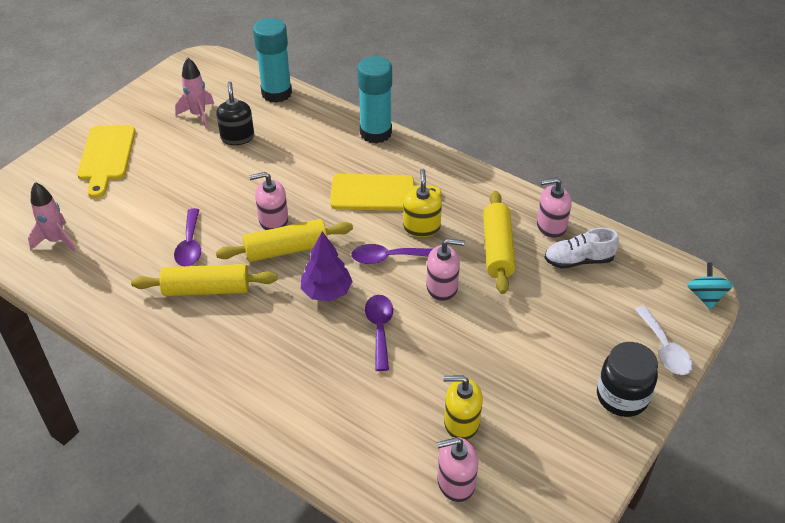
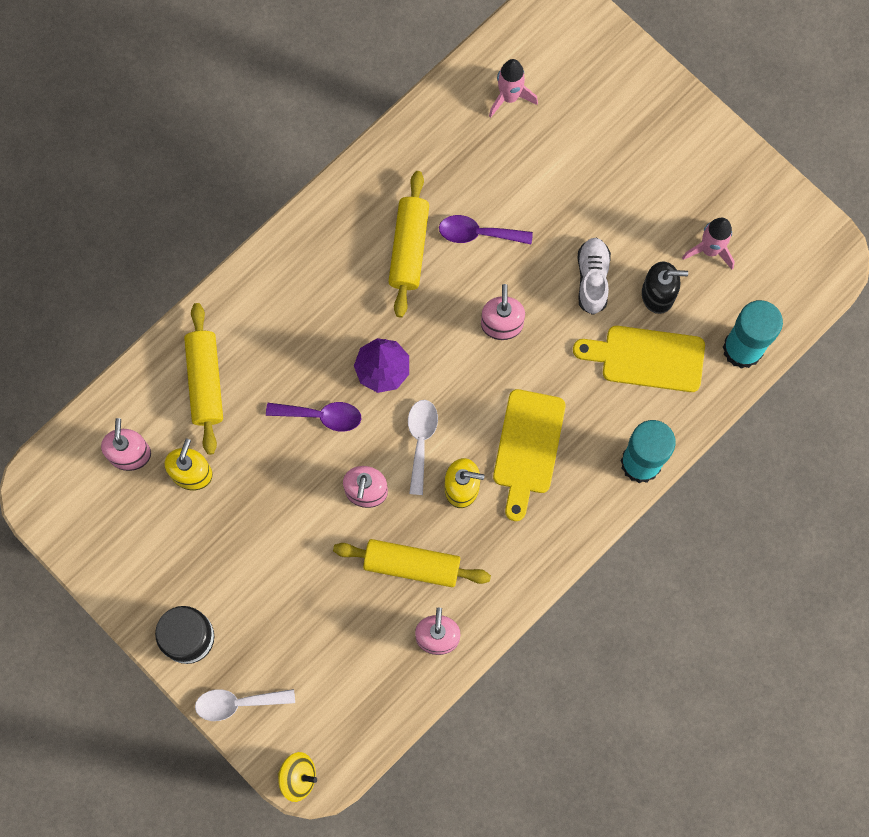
camera: 100 degrees right, 30 degrees up
(106, 156) = (645, 143): yellow cutting board -> yellow cutting board (647, 358)
(286, 249) = (453, 334): yellow rolling pin -> yellow rolling pin (205, 381)
(387, 258) = (421, 440): purple spoon -> white spoon
(578, 260) = (378, 652): white shoe -> white shoe (592, 279)
(705, 296) = (298, 777): turquoise spinning top -> yellow spinning top

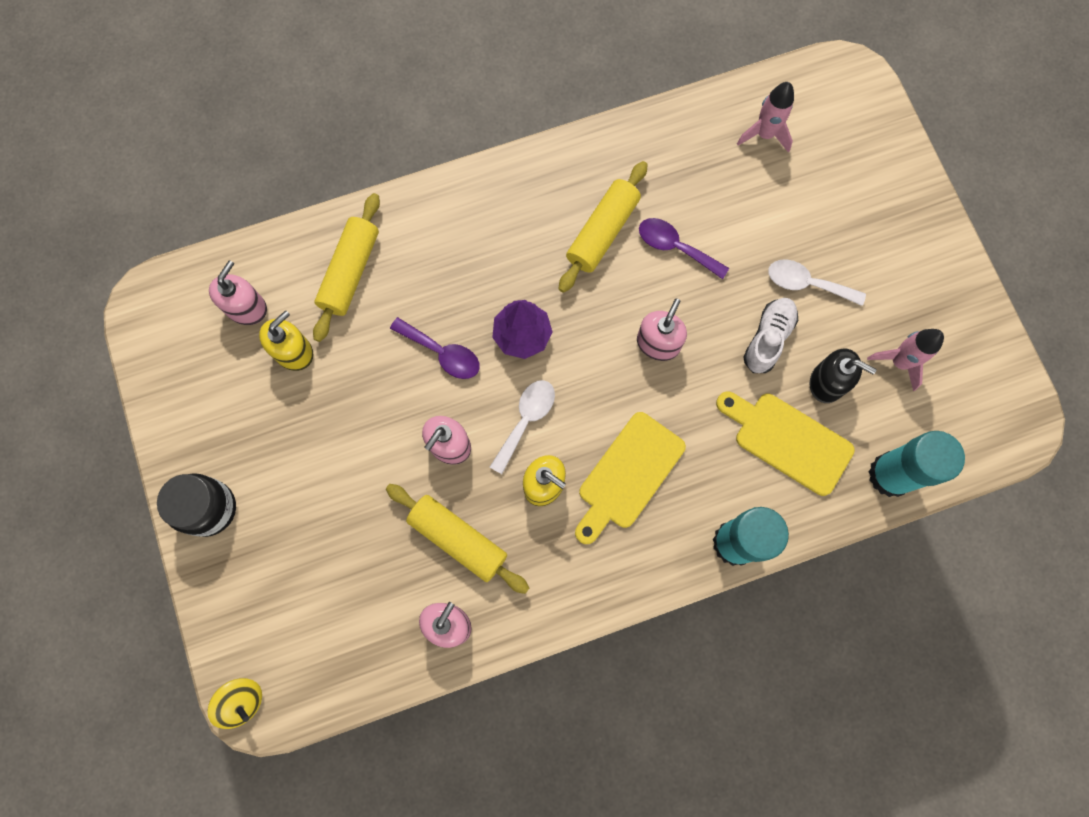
camera: 25 degrees right, 0 degrees up
(237, 703) = (222, 596): white spoon -> white spoon (807, 284)

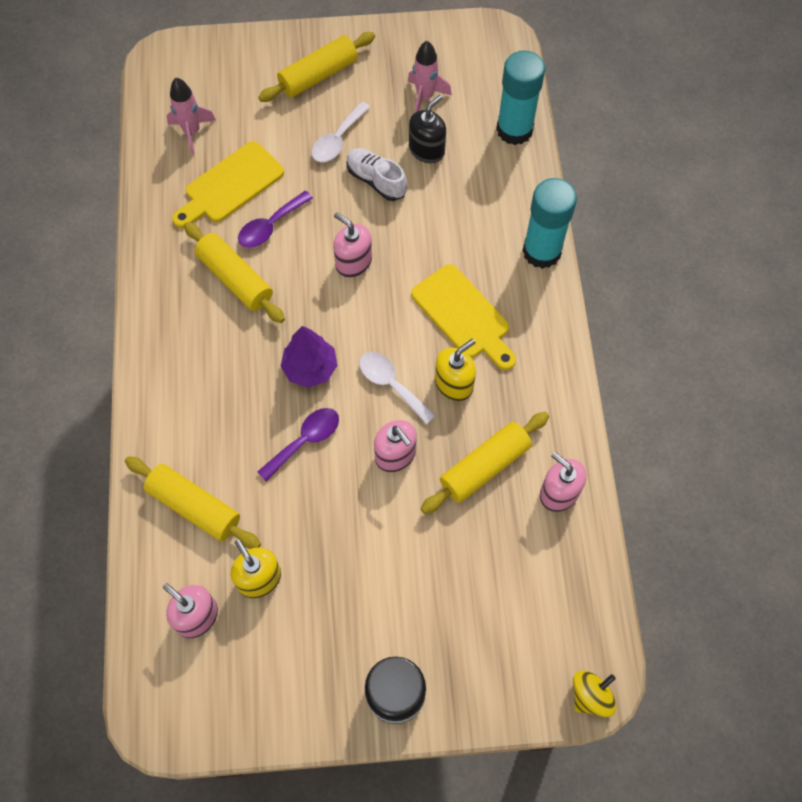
camera: 75 degrees left, 10 degrees down
(788, 440) = (467, 191): yellow cutting board -> yellow cutting board (230, 185)
(885, 239) = (318, 75): none -> yellow rolling pin

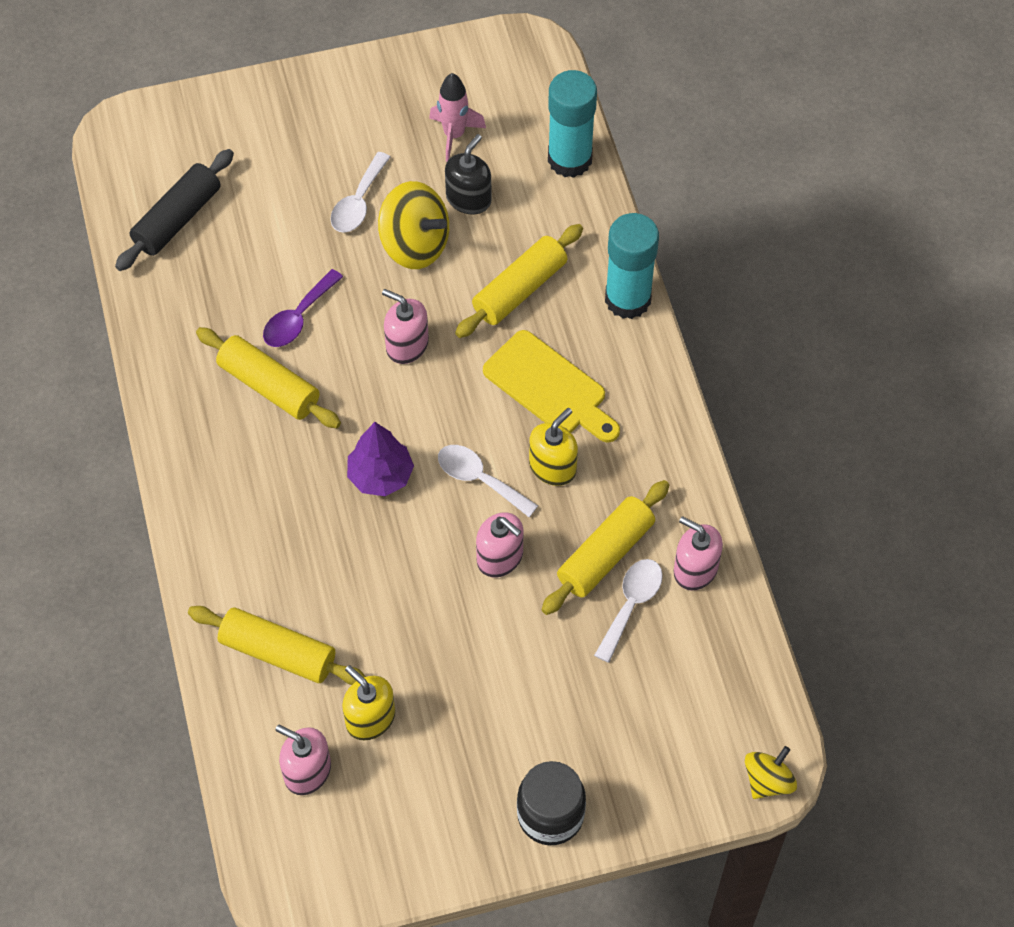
camera: 10 degrees left, 5 degrees down
(192, 132) = (177, 219): pink rocket -> black rolling pin
(230, 185) = (239, 276): yellow cutting board -> none
(305, 441) = (392, 558): purple spoon -> none
(318, 75) = (318, 127): yellow rolling pin -> yellow rolling pin (520, 289)
(376, 180) = (415, 244): white shoe -> yellow spinning top
(499, 515) = (631, 604): none -> white spoon

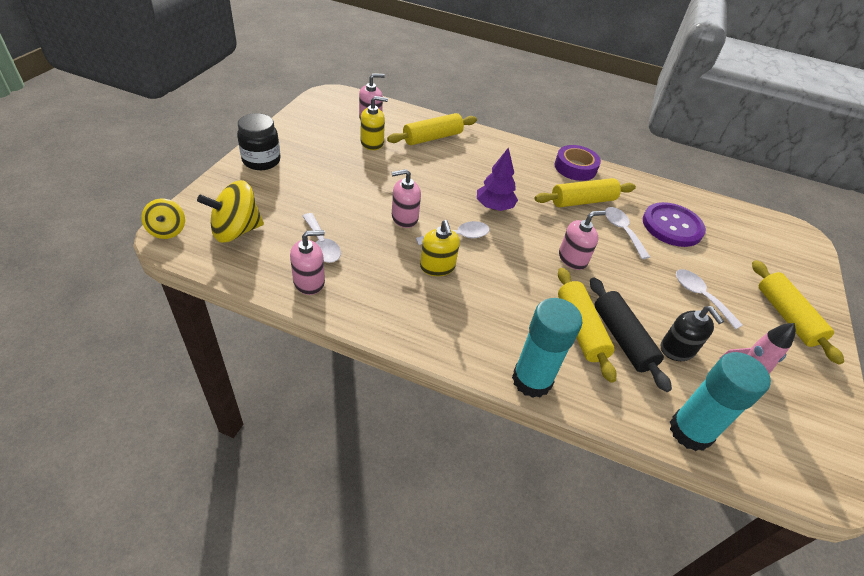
camera: 120 degrees right, 15 degrees down
(177, 219) = (722, 224): black rolling pin -> black rolling pin (622, 339)
(186, 431) = (575, 168): none -> purple tape
(234, 270) = (672, 226): none -> purple button
(298, 318) = (622, 231): purple spoon -> white spoon
(415, 244) = (650, 302): yellow spinning top -> yellow spinning top (236, 231)
(549, 387) = (493, 298): yellow cutting board -> none
(605, 554) = (361, 253): yellow rolling pin -> yellow rolling pin (786, 317)

